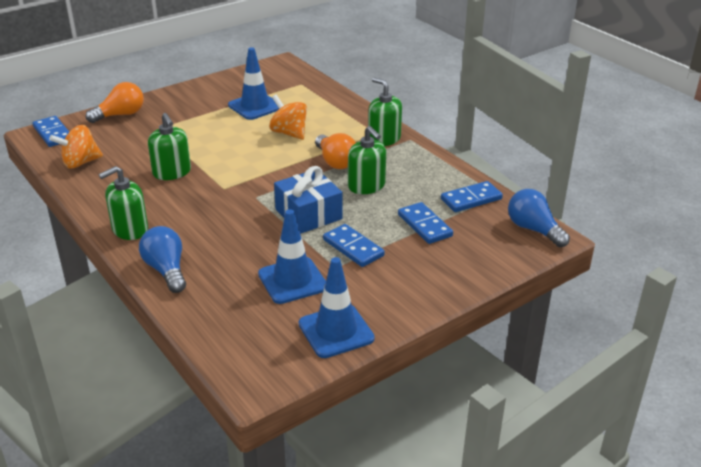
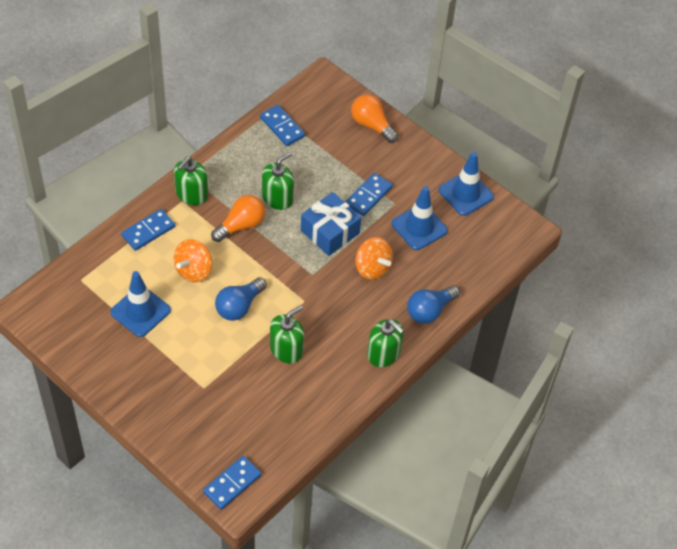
camera: 105 degrees left, 20 degrees up
(80, 163) = (285, 434): orange spinning top -> orange spinning top (372, 268)
(120, 115) = (179, 433): orange light bulb -> orange light bulb (371, 125)
(425, 225) = (327, 154): blue domino -> blue domino (148, 231)
(533, 229) = (316, 89): blue light bulb -> blue light bulb (239, 306)

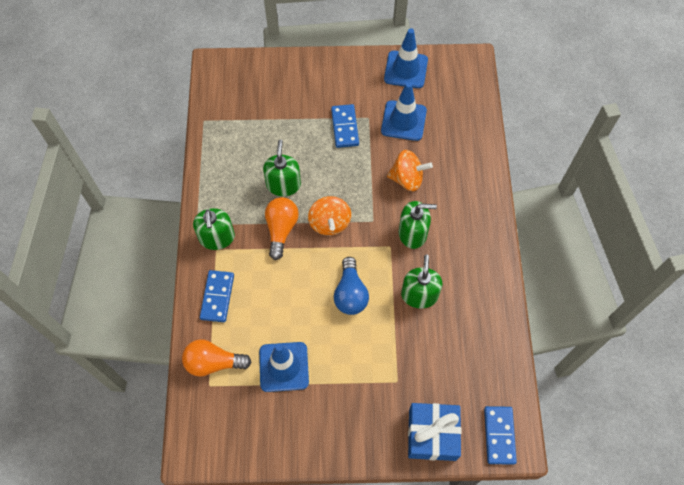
camera: 40 degrees left, 10 degrees up
(193, 270) = (286, 297): orange spinning top -> orange spinning top (329, 223)
(282, 127) = (225, 127): blue domino -> none
(330, 232) = (349, 178): blue gift -> blue gift (432, 434)
(371, 125) = (287, 72): orange light bulb -> orange light bulb (213, 362)
(383, 353) = (485, 235): green soap dispenser -> green soap dispenser (412, 233)
(429, 311) = (478, 176): blue light bulb -> none

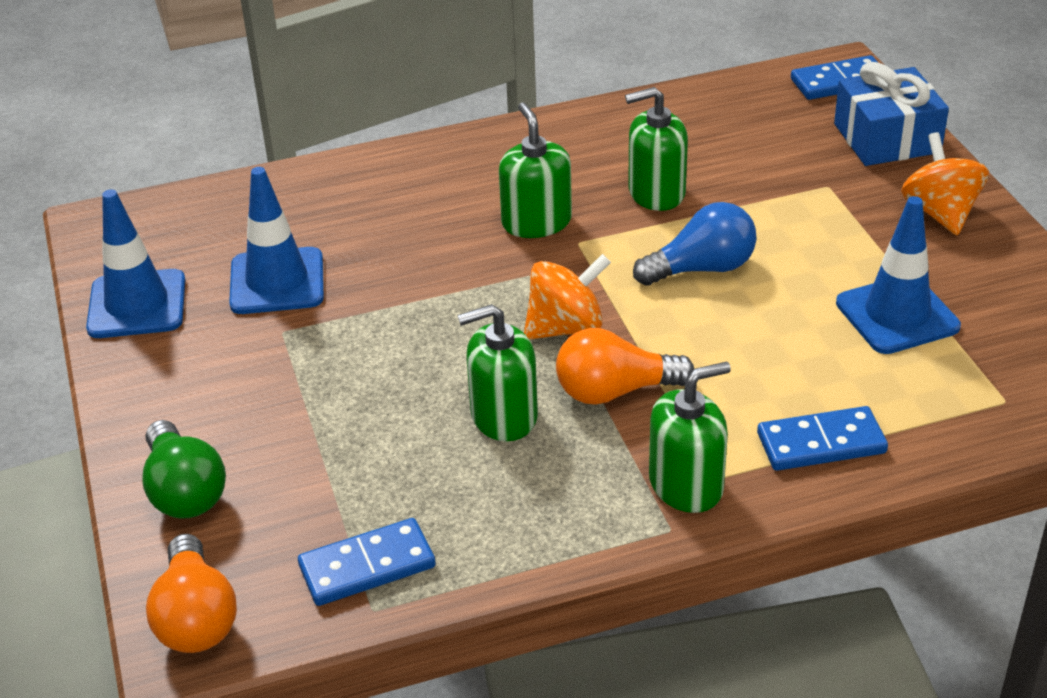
camera: 105 degrees left, 25 degrees down
(213, 362) = (958, 408): orange light bulb -> orange light bulb (196, 618)
(286, 73) = (184, 491): none -> green light bulb
(345, 127) = (319, 359): blue domino -> blue domino (367, 566)
(407, 179) = (418, 250): orange spinning top -> orange spinning top (940, 213)

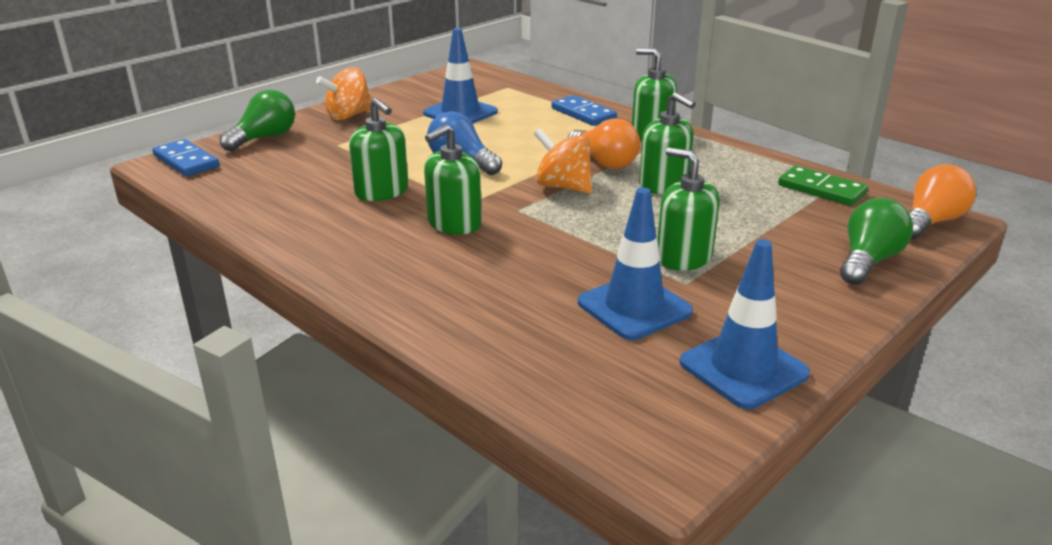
camera: 120 degrees left, 10 degrees down
(326, 351) = (683, 257): none -> green soap dispenser
(367, 566) = (821, 189): blue domino -> green domino
(886, 138) = (264, 138): blue gift -> green light bulb

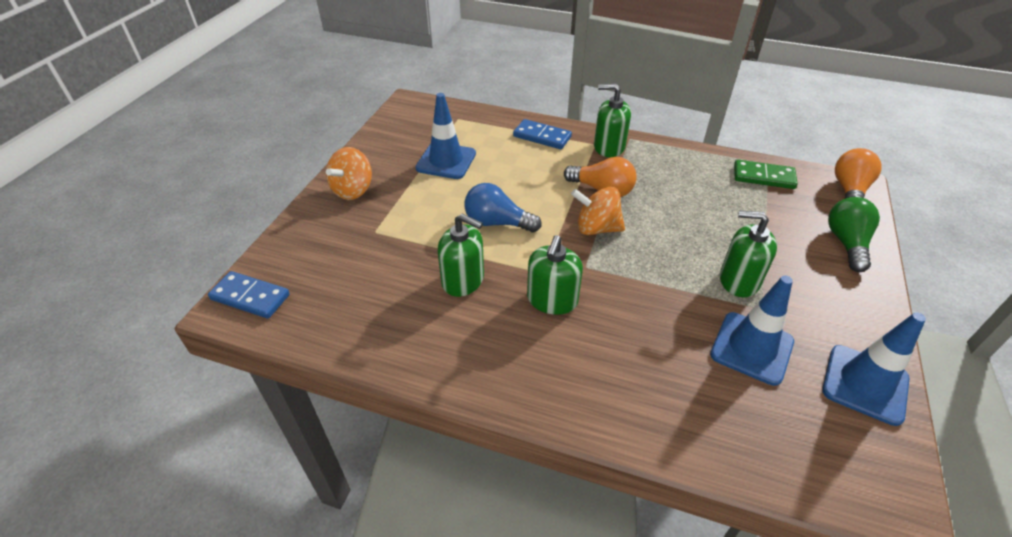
camera: 25 degrees left, 15 degrees up
(264, 138) = (300, 242): green light bulb -> none
(663, 185) = (663, 204): green soap dispenser -> none

